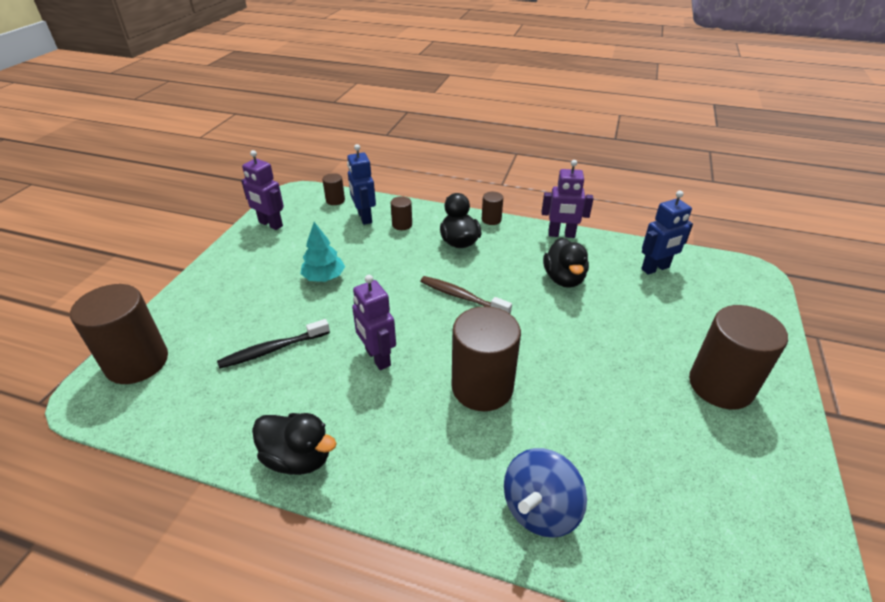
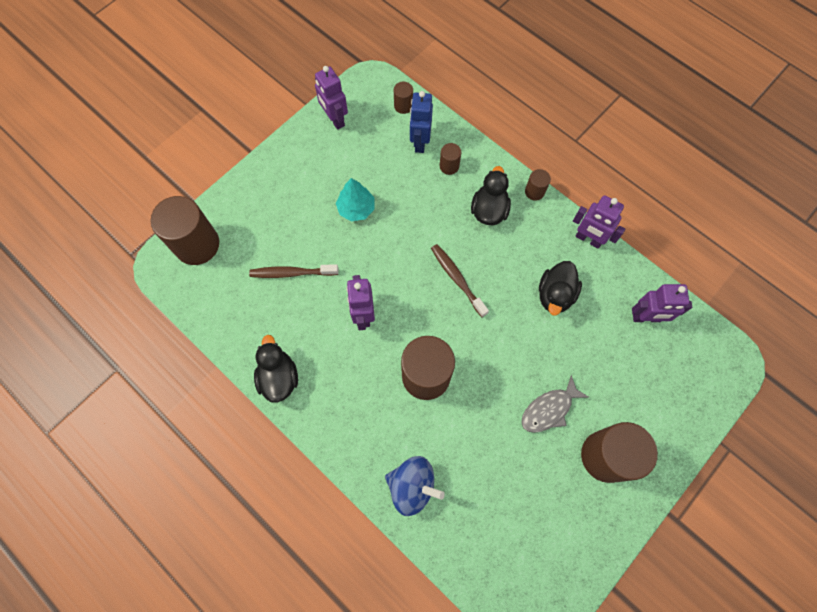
camera: 25 degrees right, 30 degrees up
(272, 349) = (292, 273): black toothbrush -> brown toothbrush
(298, 458) = (279, 377): black duck -> black duck turned 150 degrees counterclockwise
(540, 509) = (412, 486): blue spinning top -> blue spinning top turned 135 degrees counterclockwise
(632, 367) = (549, 409): none -> grey fish
(655, 268) = (646, 318): blue robot -> purple robot

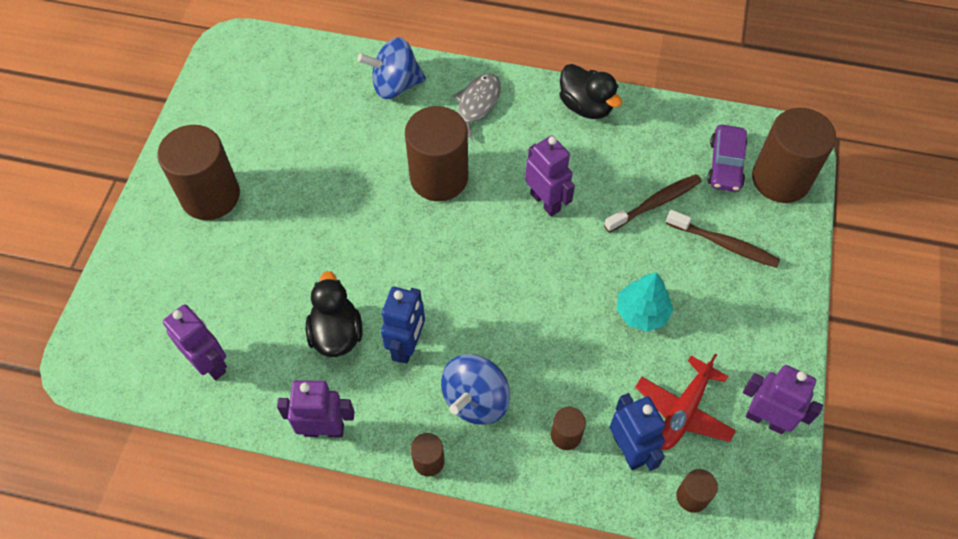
camera: 150 degrees right, 10 degrees down
(222, 275) = (725, 164): none -> purple car
(375, 145) = (683, 411): none -> red plane
(457, 279) = (465, 292): brown toothbrush -> brown toothbrush (724, 244)
(489, 210) = (475, 400): black duck -> blue spinning top
(513, 263) = (407, 346): none -> blue robot
(549, 409) = (290, 209): grey fish -> grey fish (476, 105)
(646, 318) = (210, 363): purple robot -> purple robot turned 75 degrees clockwise

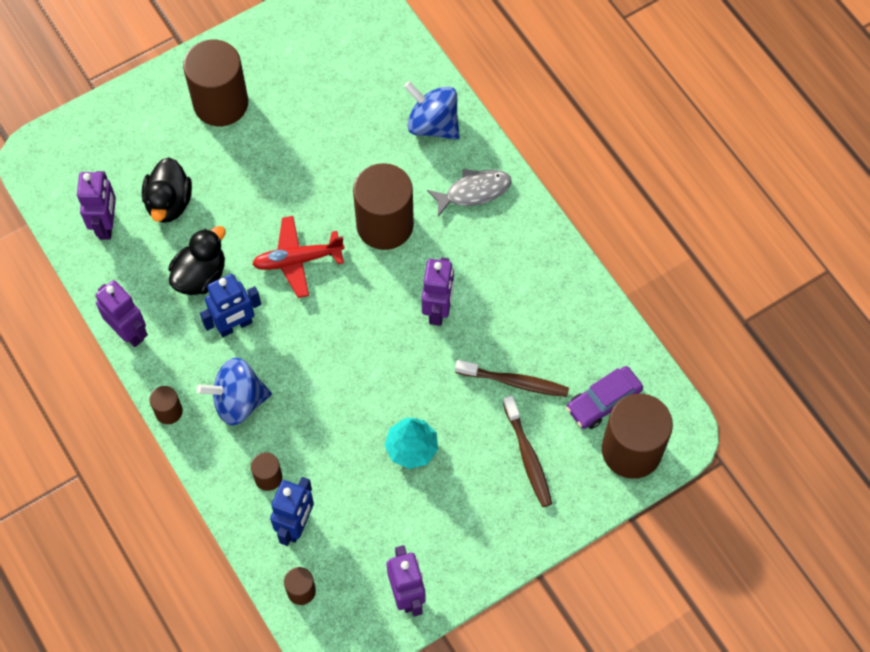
camera: 45 degrees right, 5 degrees up
(586, 106) = (553, 263): black duck -> black duck (169, 203)
(683, 411) = (360, 536): red plane -> red plane (297, 260)

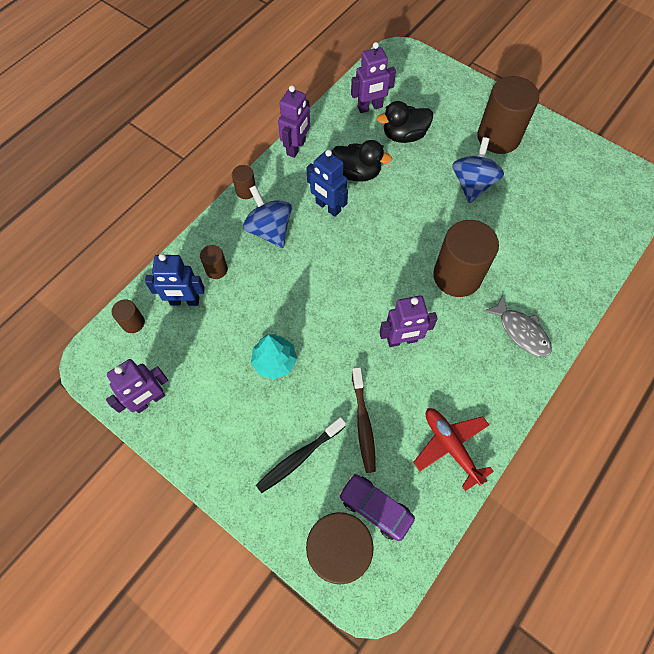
camera: 70 degrees right, 0 degrees up
(297, 260) = (398, 228): red plane -> red plane (450, 446)
(433, 124) = (563, 280): blue spinning top -> blue spinning top (472, 184)
(528, 456) = (299, 457): brown toothbrush -> black toothbrush

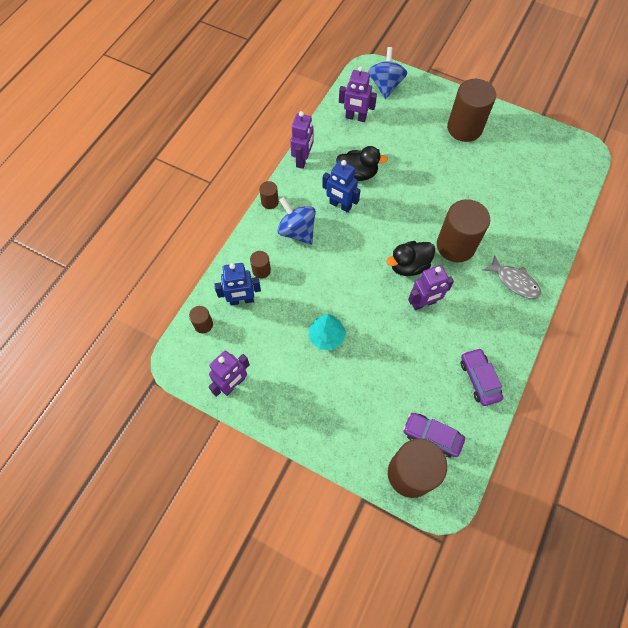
camera: 10 degrees left, 0 degrees up
(299, 457) = (364, 408): black toothbrush -> none
(363, 423) = (408, 373): brown toothbrush -> none
(370, 107) = (355, 118): purple robot -> purple robot turned 45 degrees clockwise
(404, 135) = (388, 137): black duck -> black duck (409, 266)
(450, 446) = (479, 379): red plane -> purple car
(472, 184) = (452, 169): blue spinning top -> blue spinning top (385, 85)

